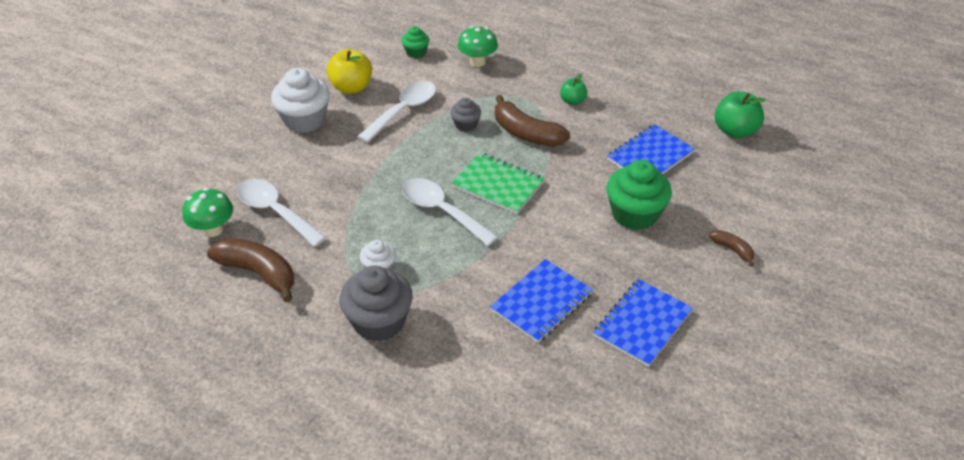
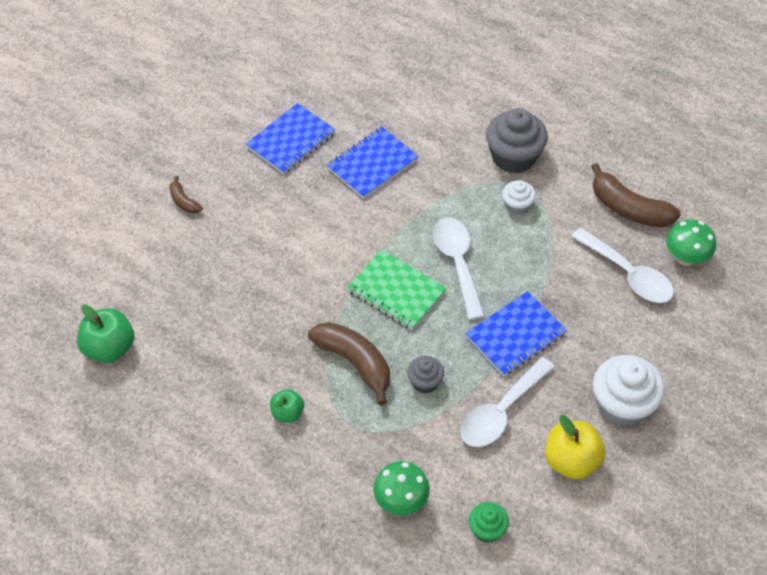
camera: 175 degrees left, 10 degrees up
(441, 211) = (457, 263): white spoon -> white spoon turned 150 degrees counterclockwise
(634, 214) = (263, 245): green cupcake -> none
(650, 156) = (222, 318): blue notebook -> blue notebook (515, 335)

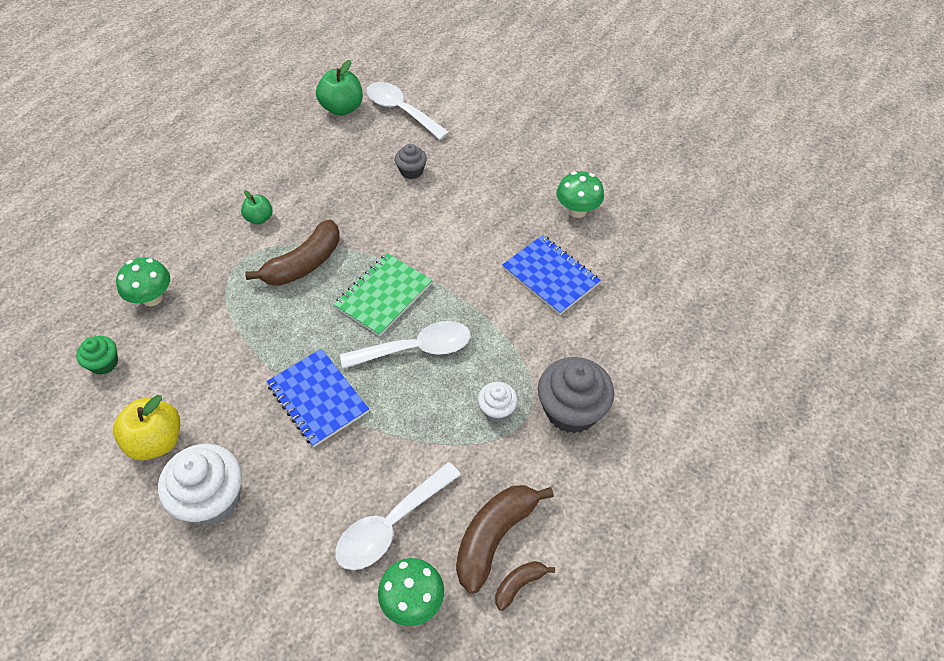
camera: 90 degrees right, 0 degrees up
(184, 201) = (496, 140): brown banana -> brown banana (519, 584)
(291, 140) = (577, 210): blue notebook -> green mushroom
(425, 382) = (273, 317): grey cupcake -> grey cupcake (411, 171)
(501, 412) = (227, 380): white spoon -> white spoon (401, 111)

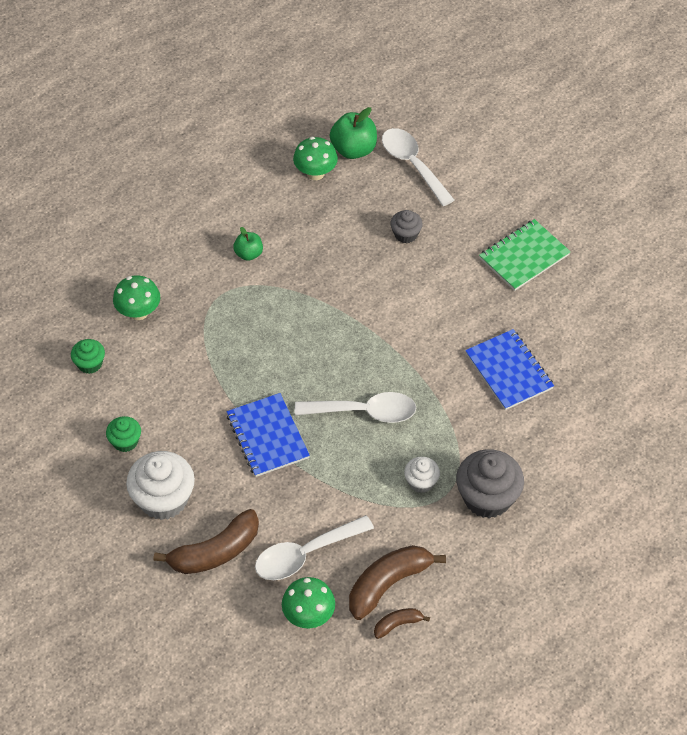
camera: 15 degrees right, 0 degrees up
(156, 441) = (125, 441): yellow apple -> green cupcake
(304, 264) = (281, 309): brown banana -> brown banana (215, 552)
(383, 296) = (347, 356): green notebook -> green notebook (524, 256)
(577, 210) = (557, 311): green mushroom -> green mushroom (315, 173)

